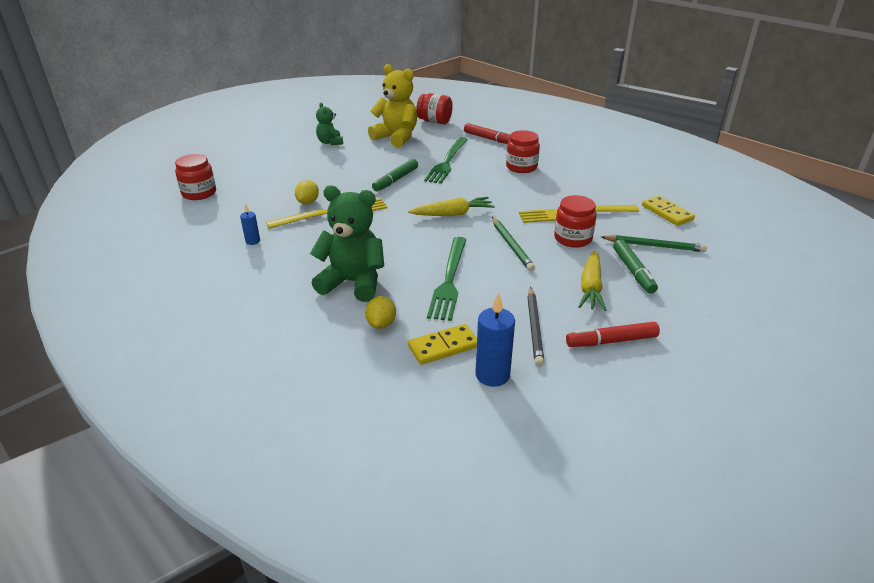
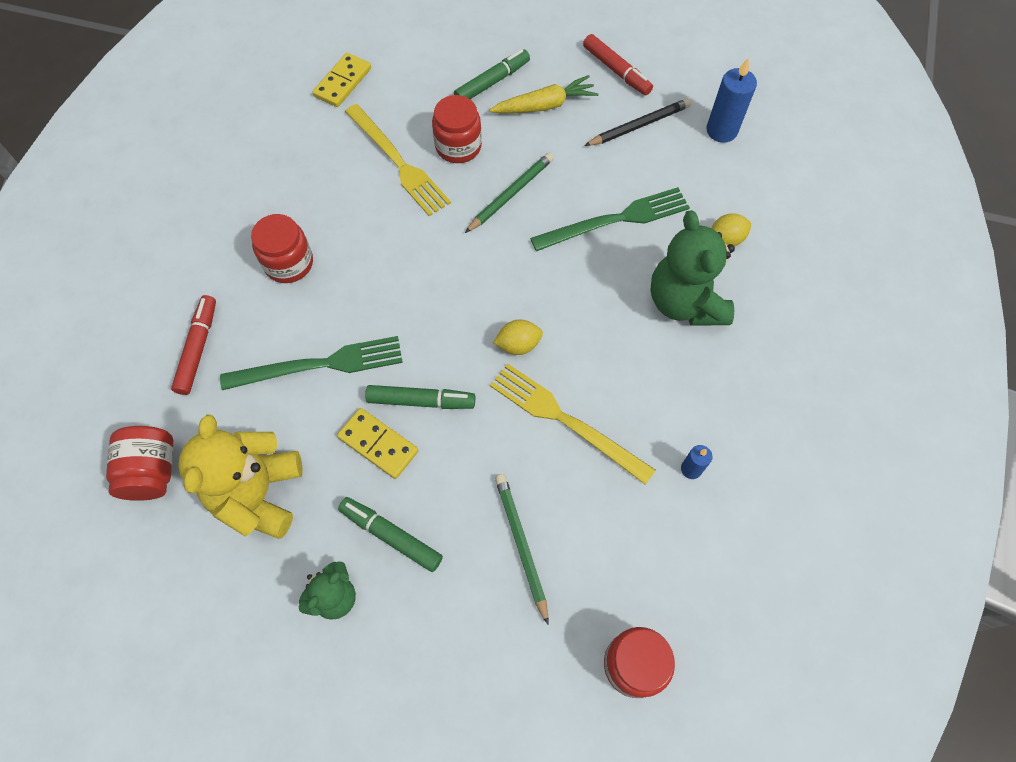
camera: 120 degrees left, 30 degrees up
(308, 202) = (556, 475): yellow lemon -> yellow lemon (518, 345)
(338, 158) = (391, 536): none -> green marker
(443, 347) = (716, 177): yellow domino -> yellow domino (378, 444)
(452, 214) = (476, 282): yellow carrot -> none
(654, 246) = (429, 77): green pencil -> green pencil (521, 544)

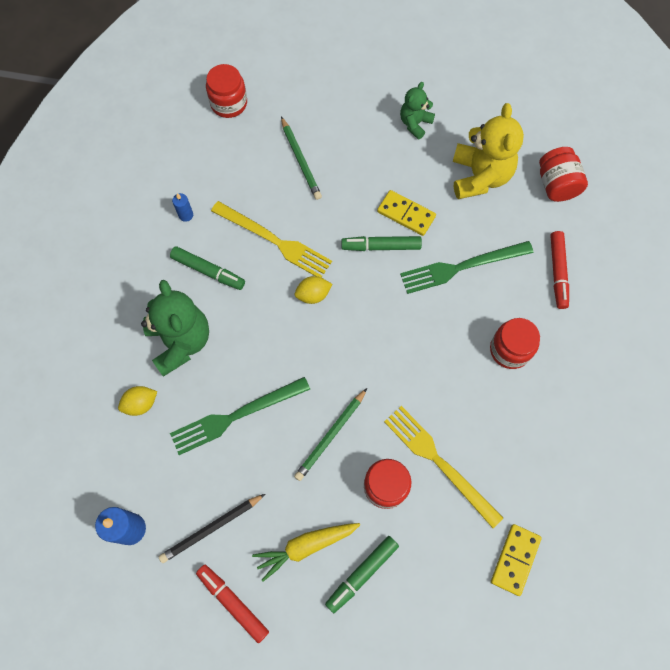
camera: 175 degrees right, 5 degrees up
(391, 536) = (386, 159): green marker -> green marker (208, 271)

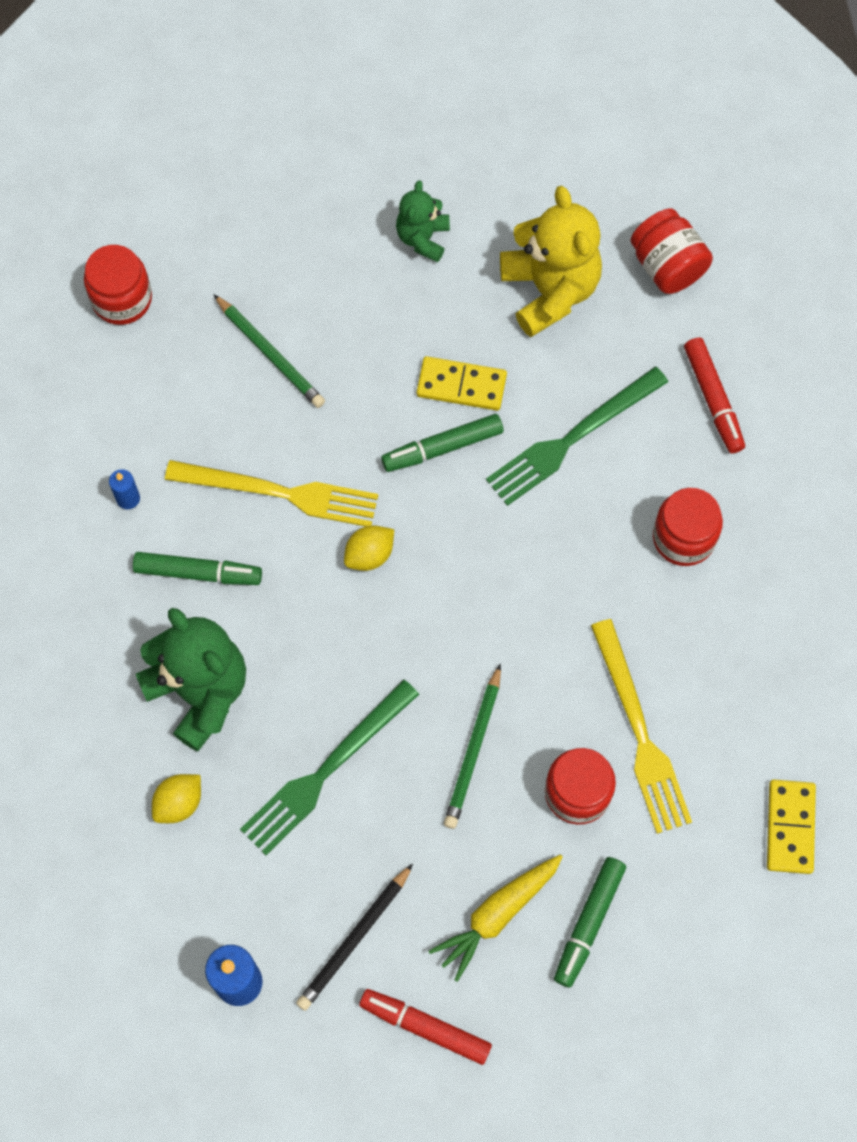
camera: 20 degrees left, 0 degrees up
(439, 462) = (640, 733): yellow fork -> yellow fork turned 135 degrees counterclockwise

